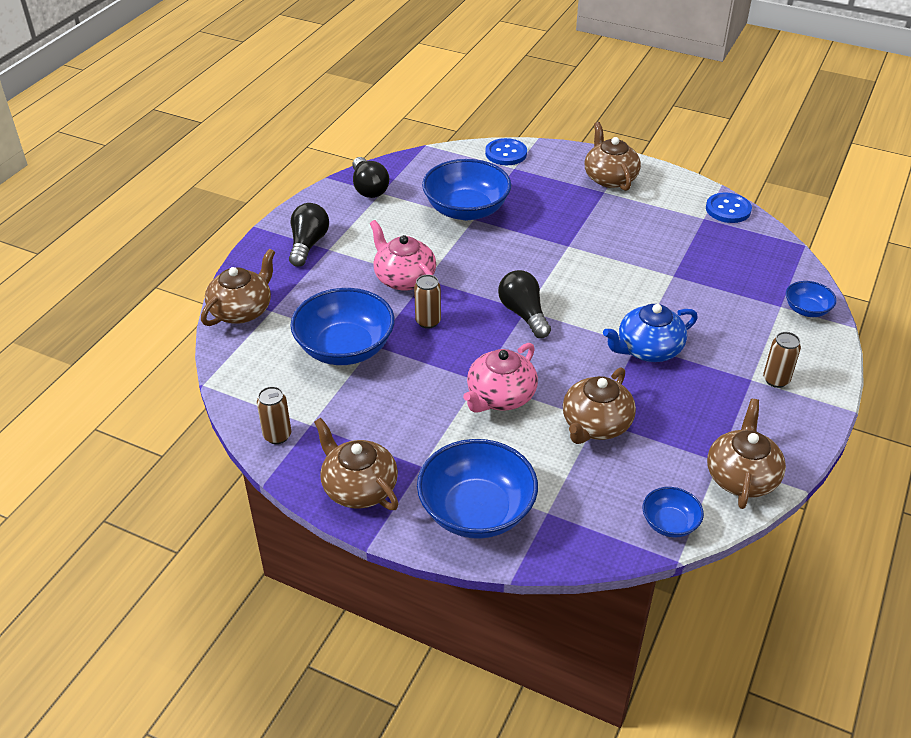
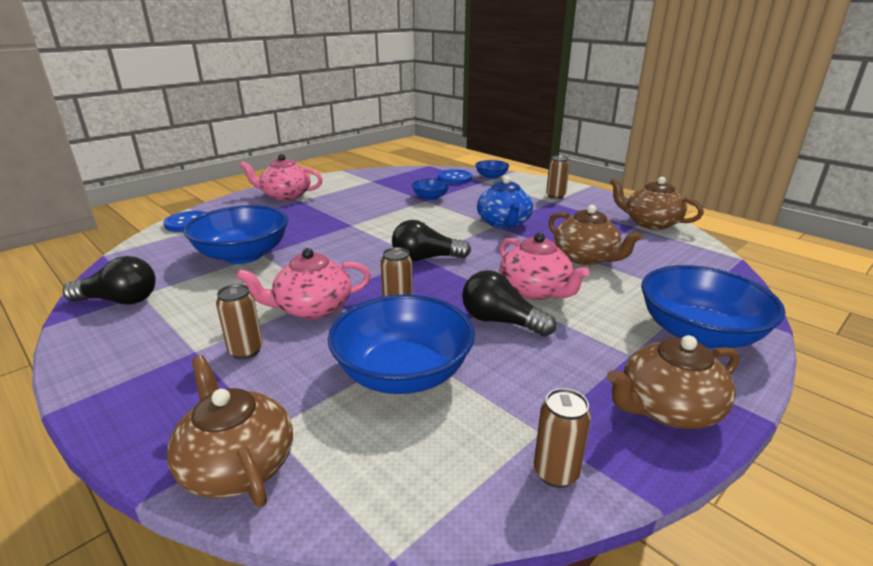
camera: 70 degrees left, 15 degrees down
(308, 244) = (163, 366): black light bulb -> black light bulb (500, 321)
(338, 270) = (246, 351): none -> brown can
(610, 178) = (285, 196): brown teapot -> pink teapot
(670, 523) = (701, 253): blue bowl -> blue bowl (430, 197)
(728, 209) = (370, 174): blue button -> blue button (454, 178)

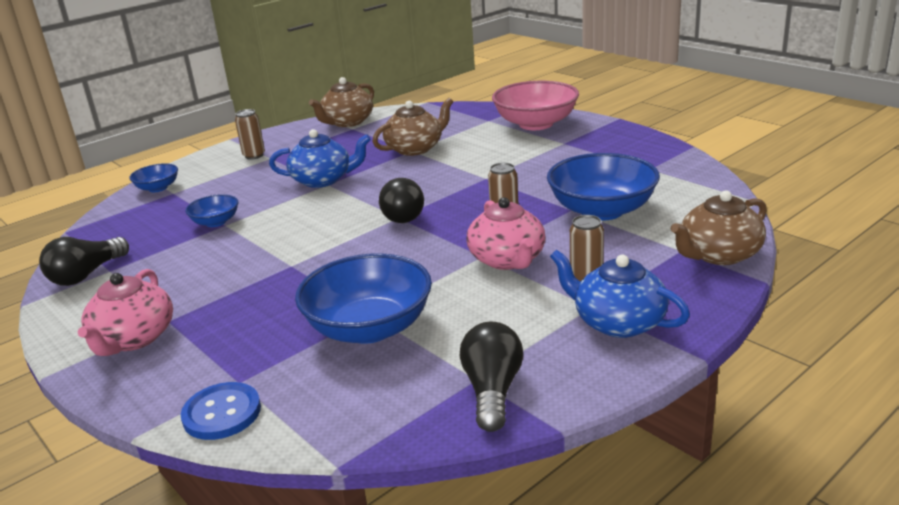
camera: 85 degrees left, 0 degrees up
(154, 364) = (618, 322): none -> blue teapot
(454, 178) = (146, 210): blue button -> none
(500, 321) = (525, 180): black light bulb -> black light bulb (86, 275)
(535, 290) = (475, 168): pink teapot -> none
(556, 472) = (681, 165): brown can -> none
(667, 409) = (617, 138): brown teapot -> none
(698, 333) = (536, 124): blue bowl -> pink bowl

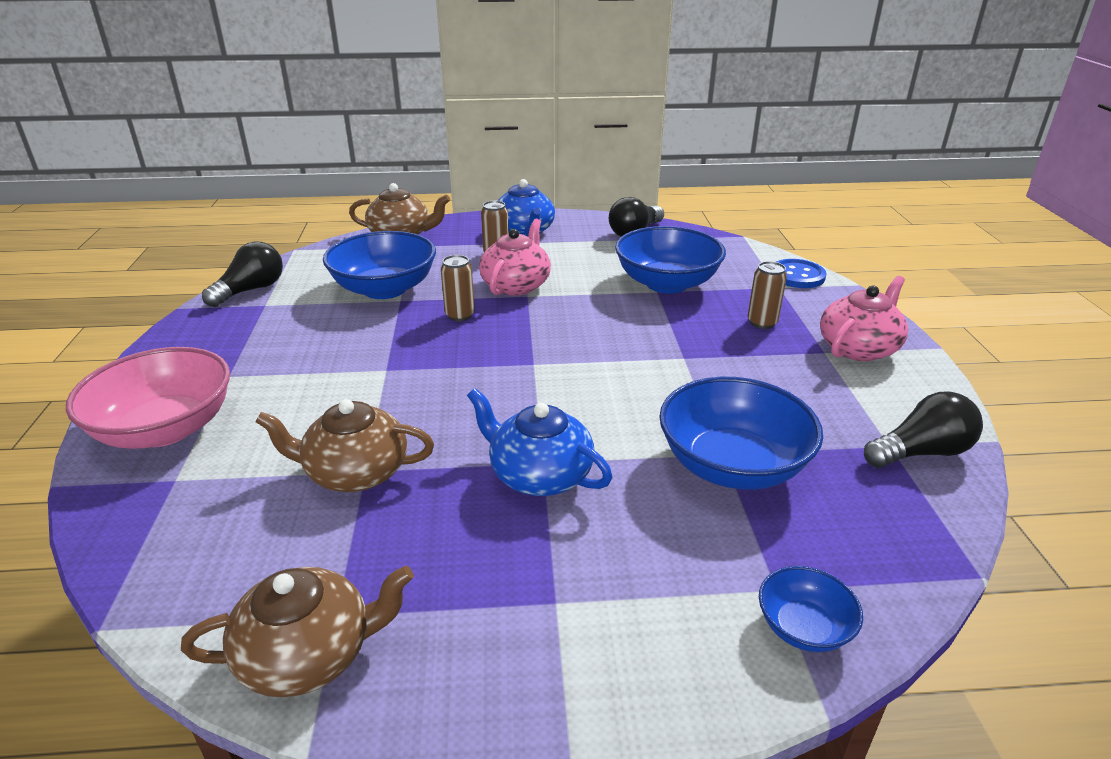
camera: 145 degrees left, 5 degrees up
(215, 222) = (732, 465): blue bowl -> blue bowl, size x1.99
(254, 156) = (577, 635): brown can -> brown can (762, 323)
(404, 214) = (524, 364): black light bulb -> black light bulb (251, 290)

